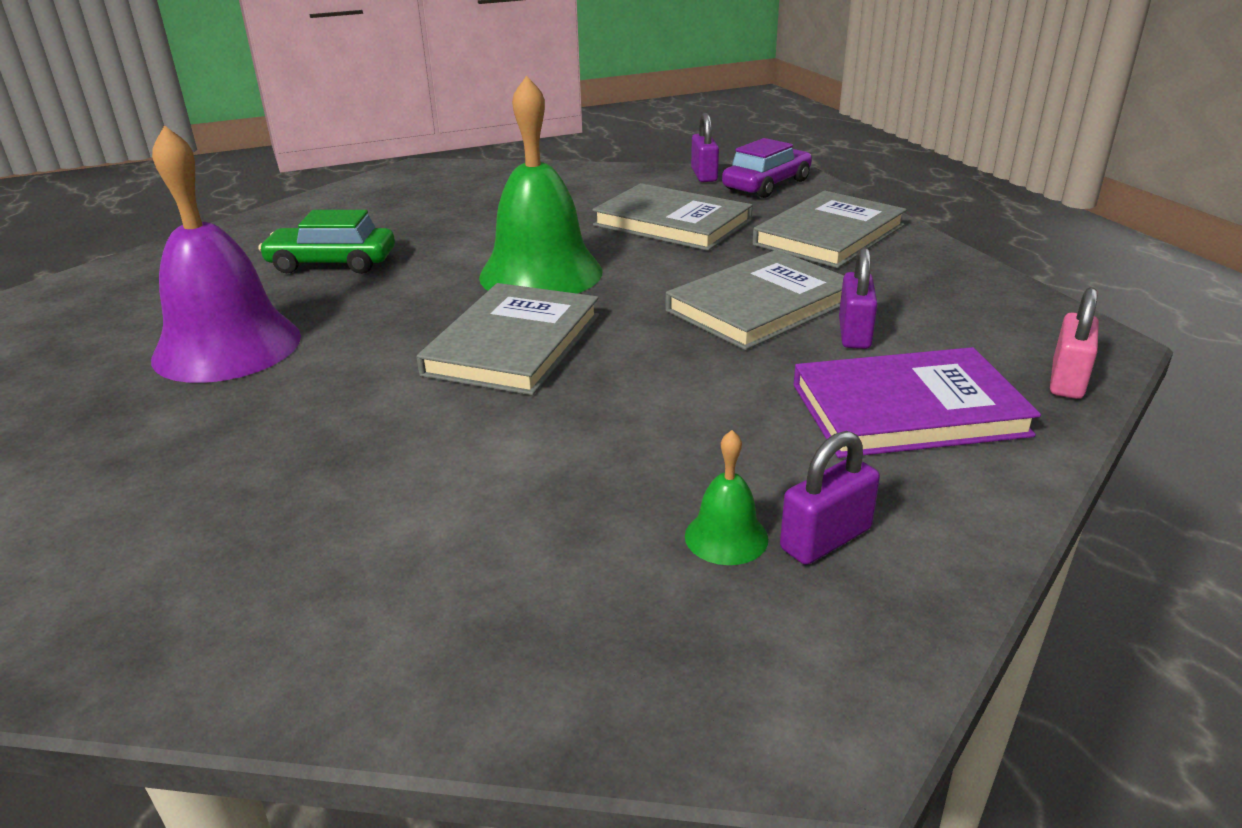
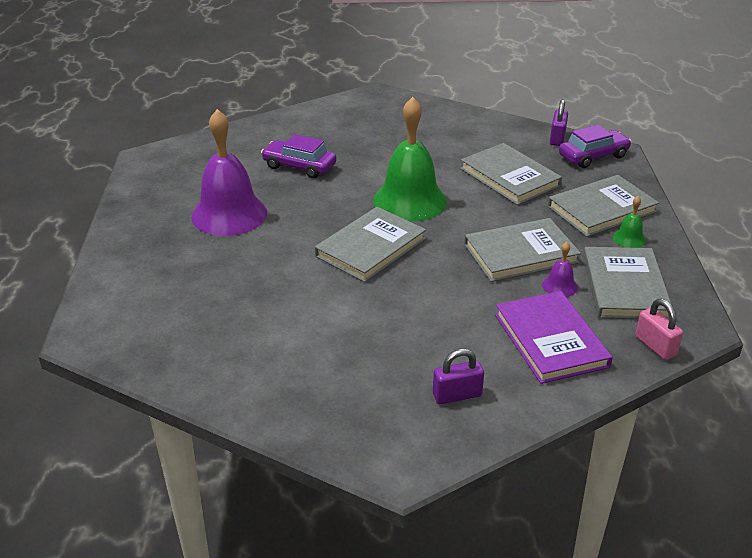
camera: 20 degrees right, 5 degrees up
(332, 263) = (299, 166): green car -> purple car
(726, 537) = (412, 381): green bell -> green bell (629, 238)
(854, 333) = (559, 286): purple padlock -> purple bell
(907, 409) = (551, 340): purple book -> purple book turned 60 degrees clockwise
(946, 315) = (624, 287): none -> grey book
(1067, 380) = (655, 346): pink padlock -> pink padlock turned 75 degrees counterclockwise

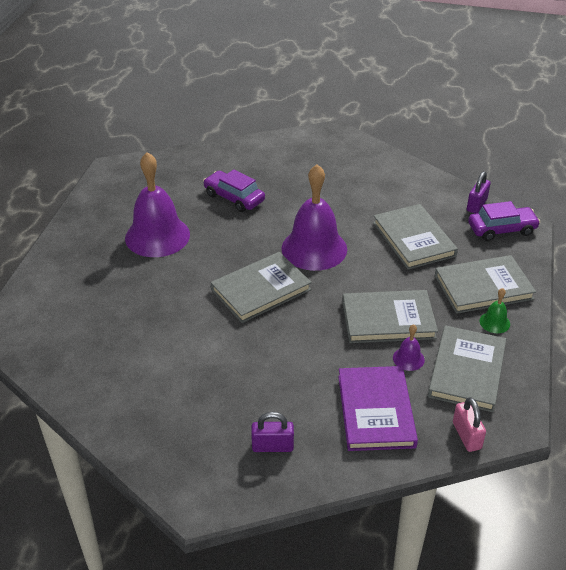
camera: 15 degrees right, 5 degrees up
(410, 201) = (314, 248): green bell -> purple bell

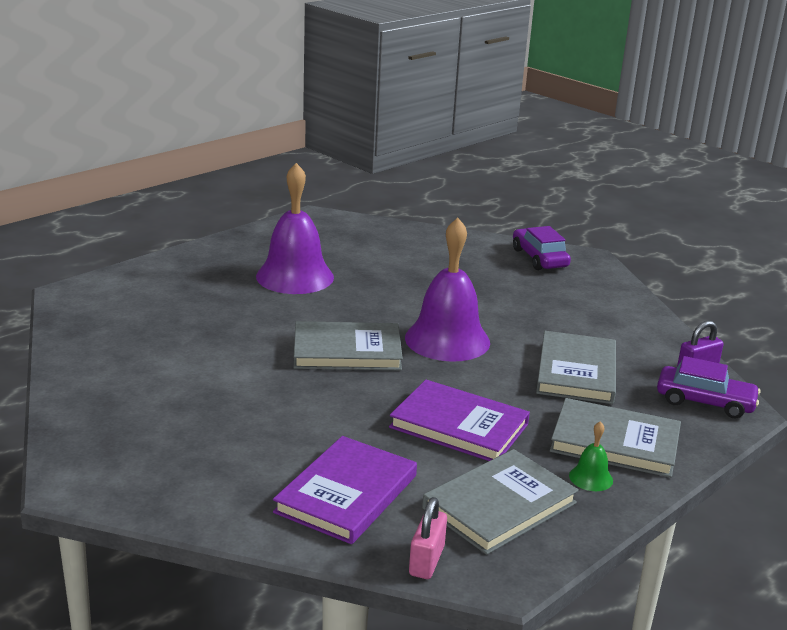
camera: 30 degrees right, 15 degrees down
(234, 197) = (410, 274): purple car -> purple car (539, 258)
(272, 446) = (199, 474): purple padlock -> none
(388, 319) = (459, 426): grey book -> purple book
(408, 359) = (441, 467): purple bell -> none

